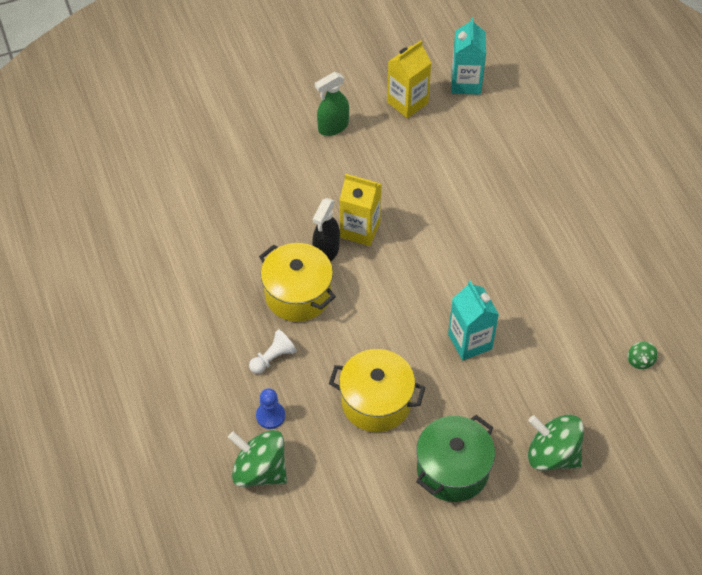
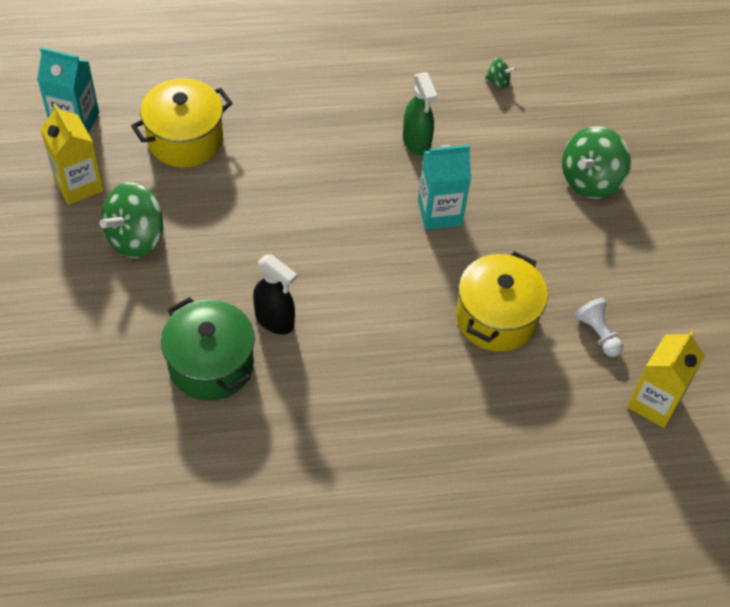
camera: 80 degrees left, 0 degrees up
(260, 470) = (562, 454): green spinning top -> green spinning top (136, 238)
(270, 416) = (491, 428): blue pawn -> none
(273, 358) = (412, 409): white pawn -> white pawn (597, 333)
(298, 294) = (328, 363): yellow pot -> yellow pot (185, 139)
(333, 127) = (83, 270): green spray bottle -> green spray bottle (416, 142)
(360, 230) = (254, 278): yellow carton -> yellow carton (654, 402)
(452, 470) = (593, 268): green pot -> green pot (211, 365)

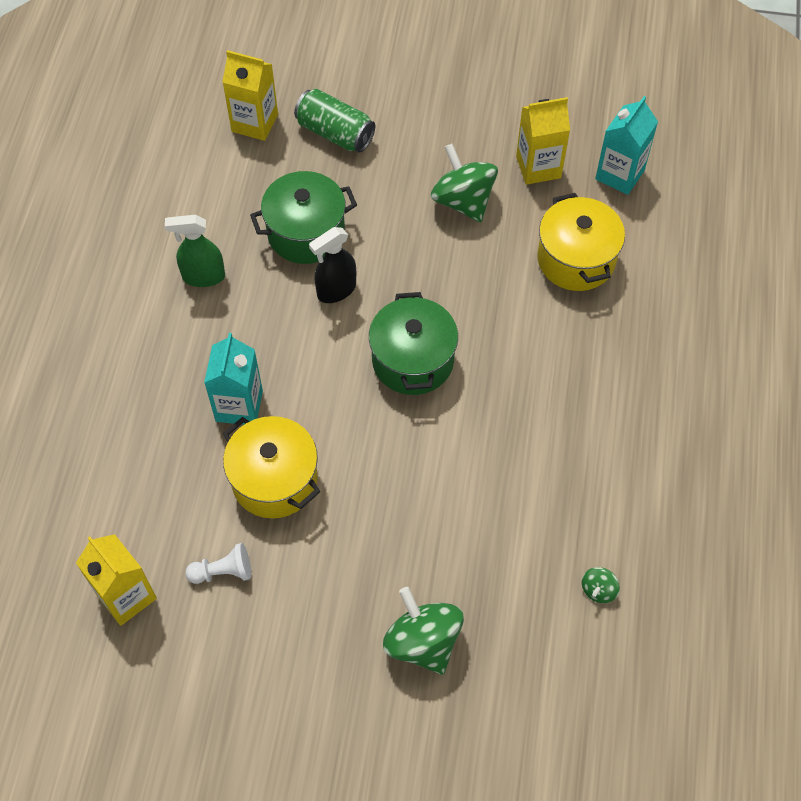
camera: 110 degrees right, 5 degrees up
(66, 458) = (255, 123): none -> yellow carton
(67, 372) = (335, 133): none -> green can
(334, 240) = (413, 360): none -> green pot
(416, 142) = (524, 472): green spray bottle -> green spray bottle (203, 276)
(439, 213) = (420, 467): turquoise carton -> turquoise carton (239, 406)

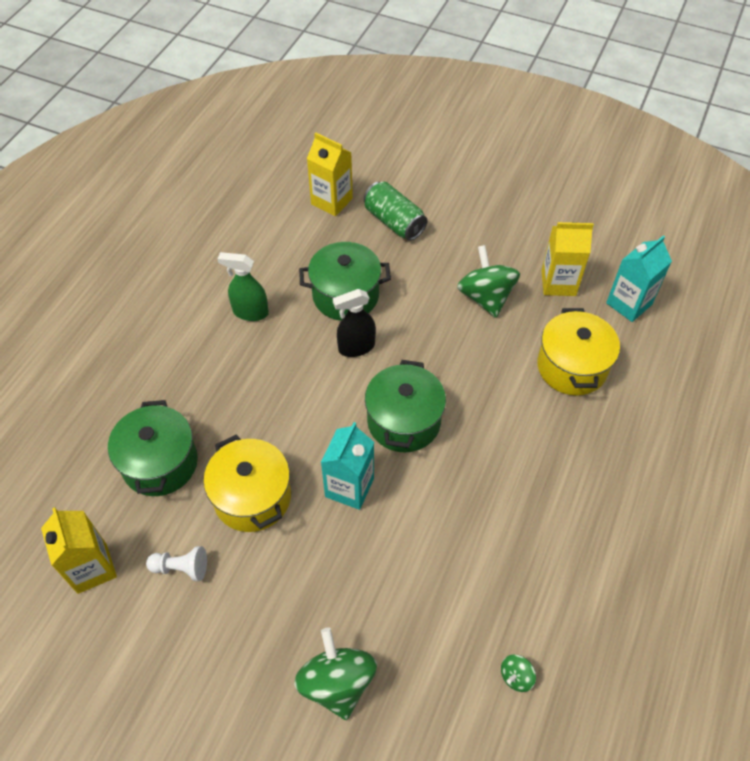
camera: 15 degrees right, 5 degrees down
(160, 468) = (160, 463): none -> green pot
(239, 406) = (243, 425): turquoise carton -> turquoise carton (349, 487)

